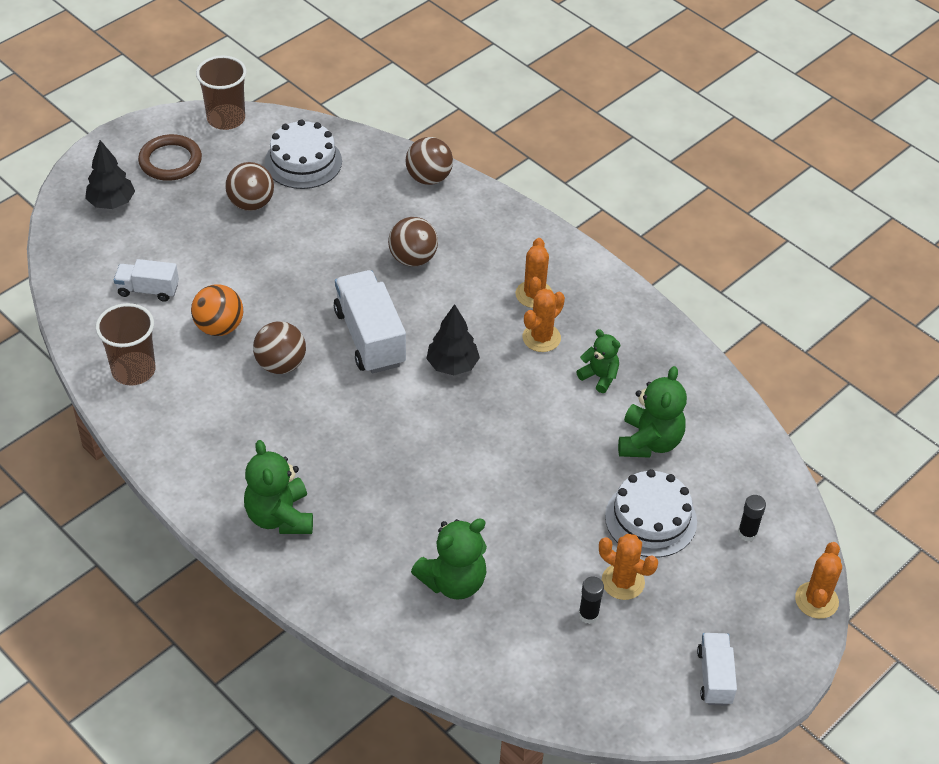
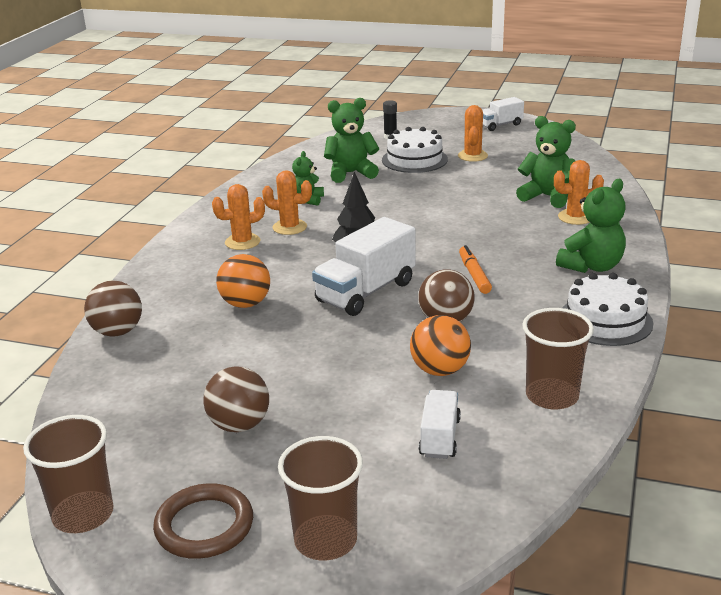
camera: 115 degrees left, 20 degrees down
(112, 203) = (325, 540): black tree -> brown cup
(148, 290) = (440, 437): white truck -> white truck turned 150 degrees counterclockwise
(303, 162) = (138, 417): white cake -> white cake (605, 320)
(338, 423) = (474, 275): none -> orange marker
(413, 259) = (246, 304): brown ball -> orange ball
(588, 615) = (510, 158): black glue stick -> none
(816, 600) = (414, 115): orange cactus -> orange cactus (575, 217)

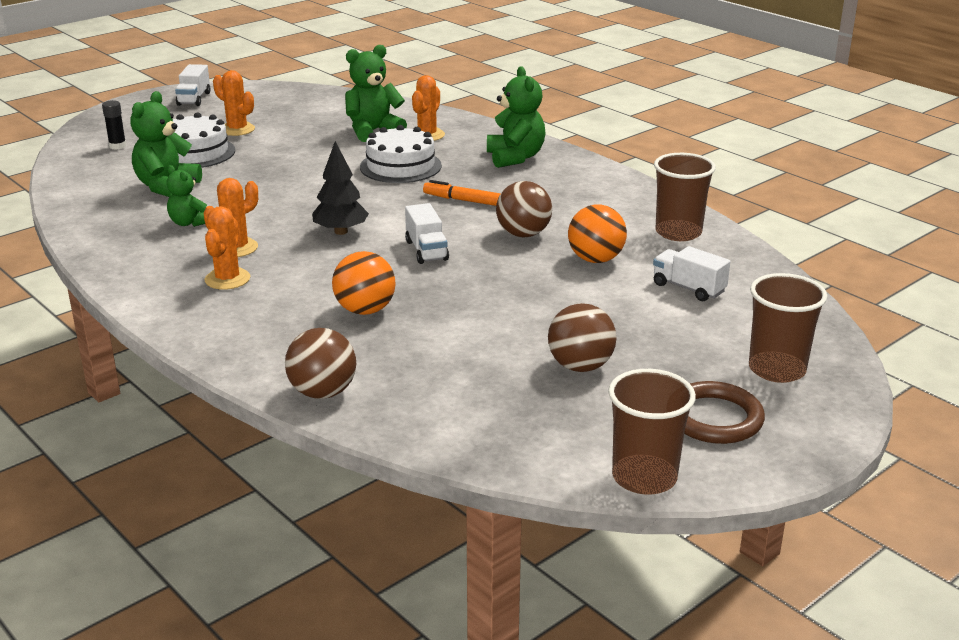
camera: 60 degrees left, 0 degrees up
(366, 292) = (426, 250): white truck -> white truck, size x0.57
(605, 320) = (600, 181): white cake -> white cake (400, 166)

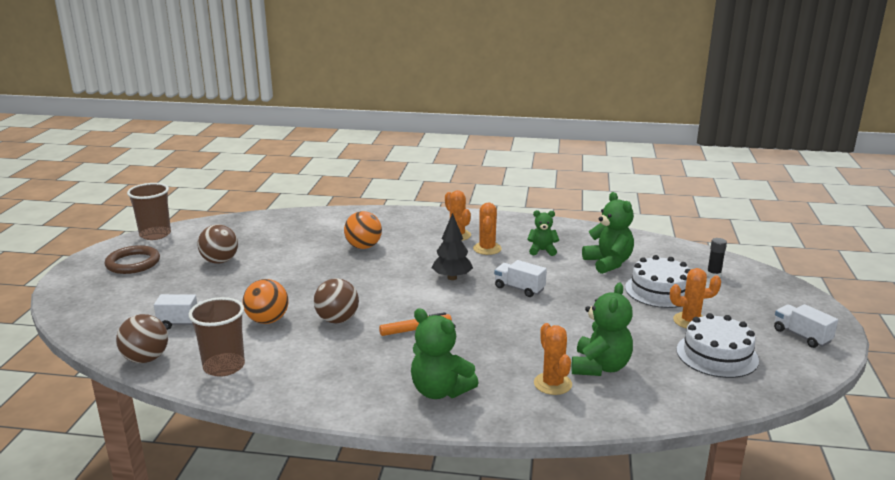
camera: 140 degrees right, 5 degrees down
(323, 392) = (328, 216): brown ball -> brown ball (146, 359)
(400, 166) = (510, 340): white cake -> white cake (717, 355)
(426, 250) = (382, 286): white truck -> white truck (519, 288)
(777, 369) = (105, 295): brown cup -> none

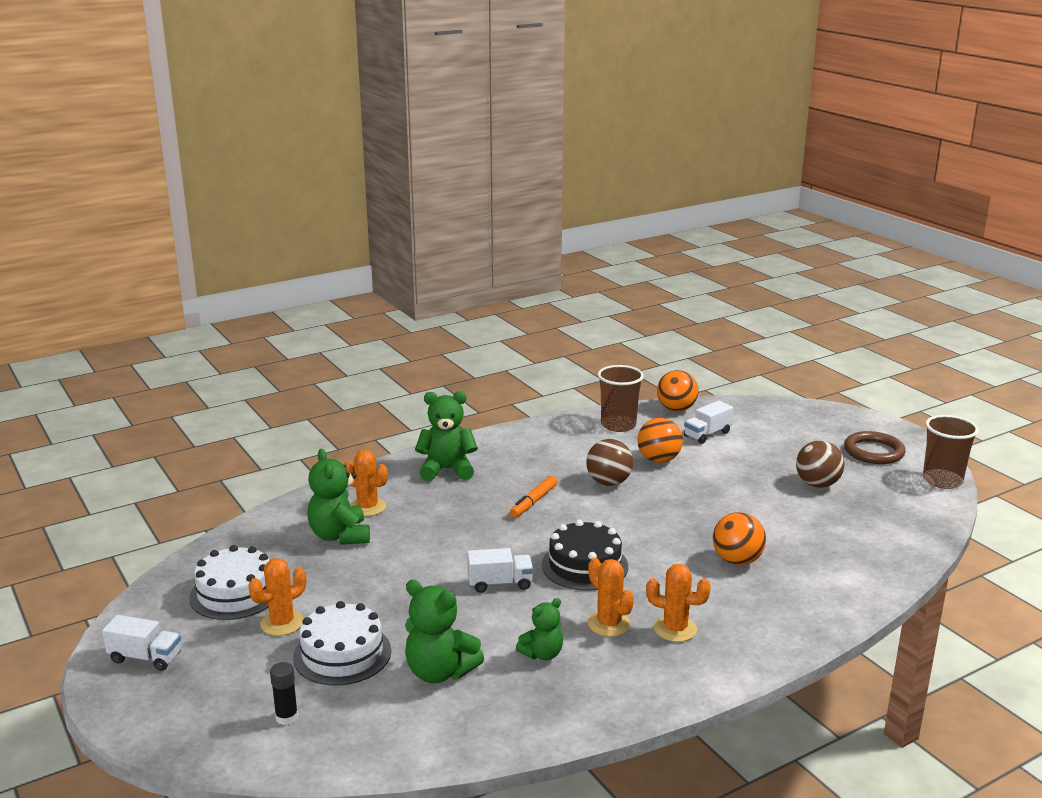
camera: 140 degrees right, 0 degrees up
(146, 359) = (676, 409): brown ball -> orange ball
(452, 277) = (584, 565): black tree -> black cake

